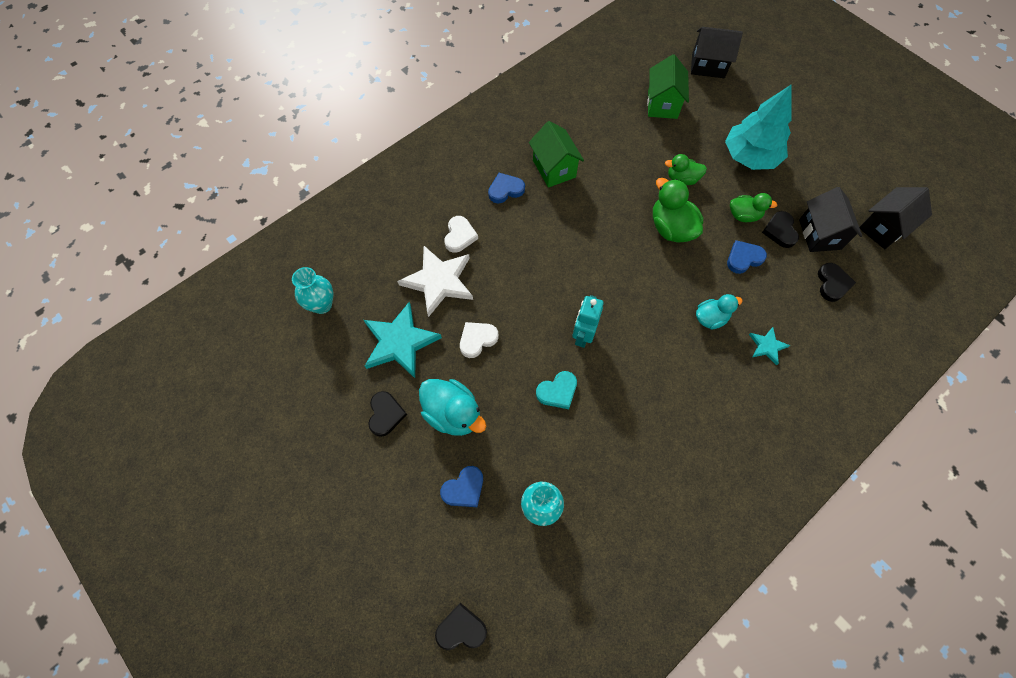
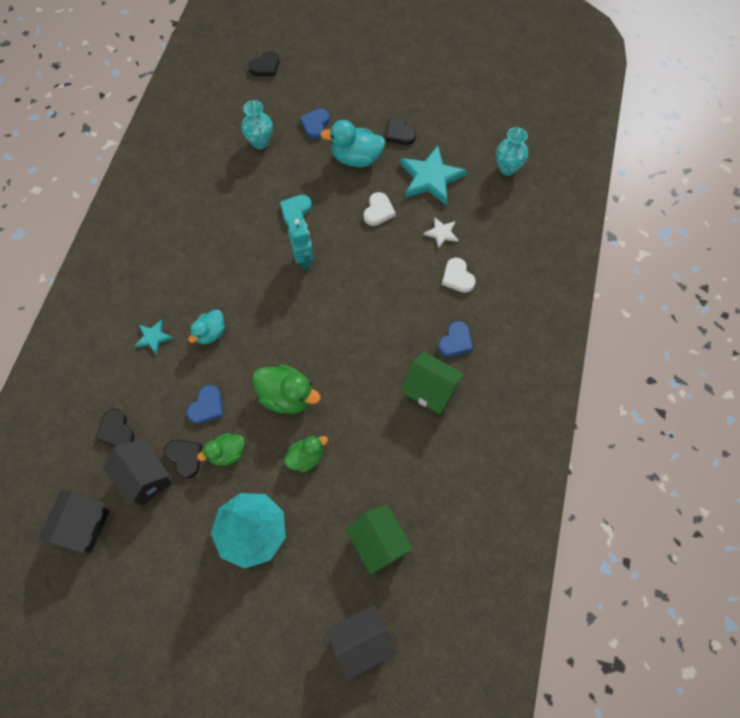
camera: 145 degrees right, 0 degrees up
(438, 281) = (441, 233): white star -> white star, size x0.50

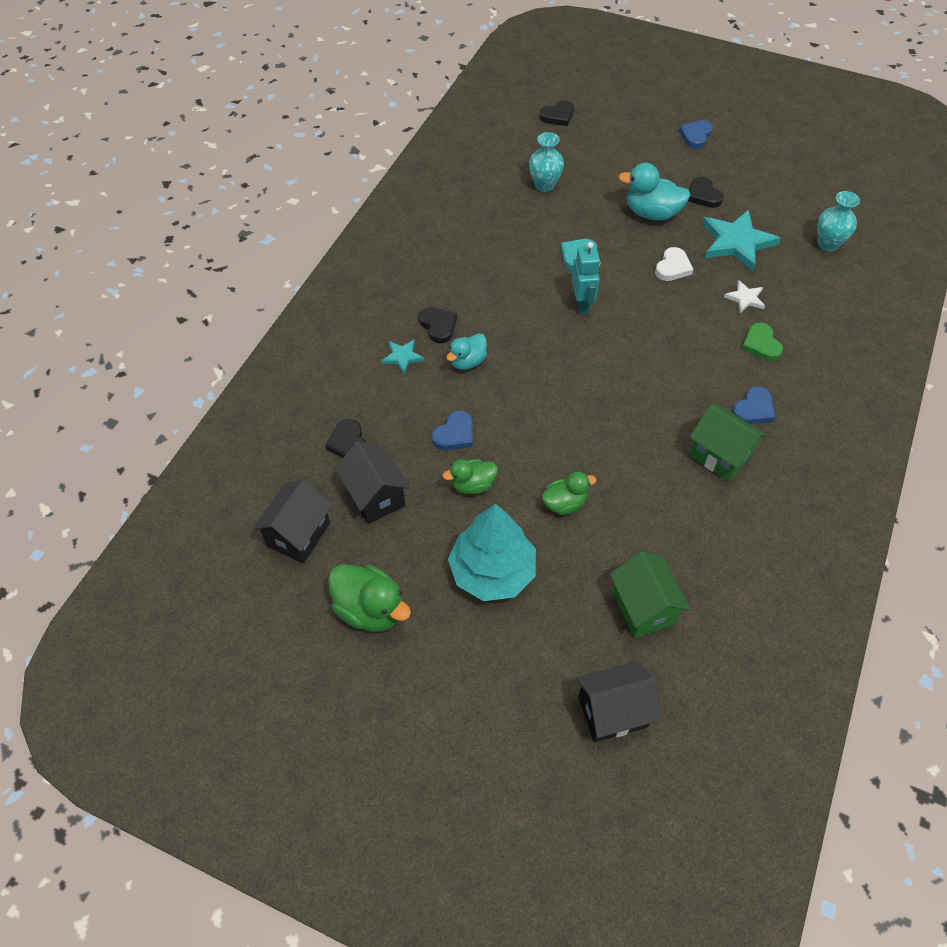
camera: 10 degrees right, 10 degrees down
(185, 457) = (423, 482): black heart -> black heart (438, 326)
(287, 396) = (548, 437): green duck -> green duck (370, 609)
(315, 125) = (608, 176): blue heart -> blue heart (695, 136)
(457, 277) = (761, 344): white heart -> green heart

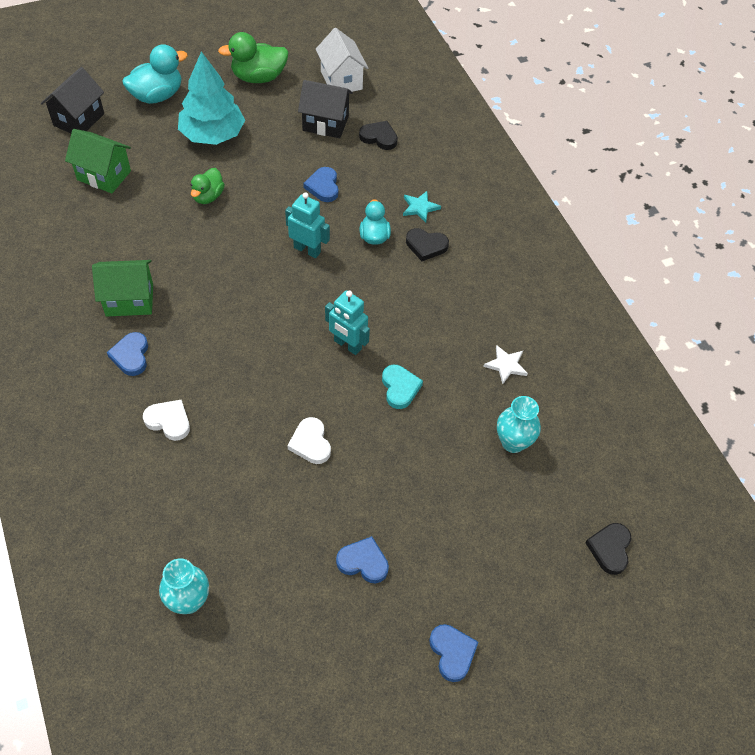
camera: 130 degrees right, 0 degrees up
(298, 534) = (341, 80): black house -> white house
(472, 485) = (277, 167): green duck -> none
(532, 390) = (307, 250): none -> turquoise robot
(651, 213) = (388, 492): turquoise duck -> turquoise duck (157, 96)
(703, 195) = (363, 562): black heart -> blue heart
(736, 242) = (279, 523): turquoise star -> none
(745, 298) = (219, 460): white star -> white star (506, 365)
(761, 344) = (169, 421): green heart -> white heart

